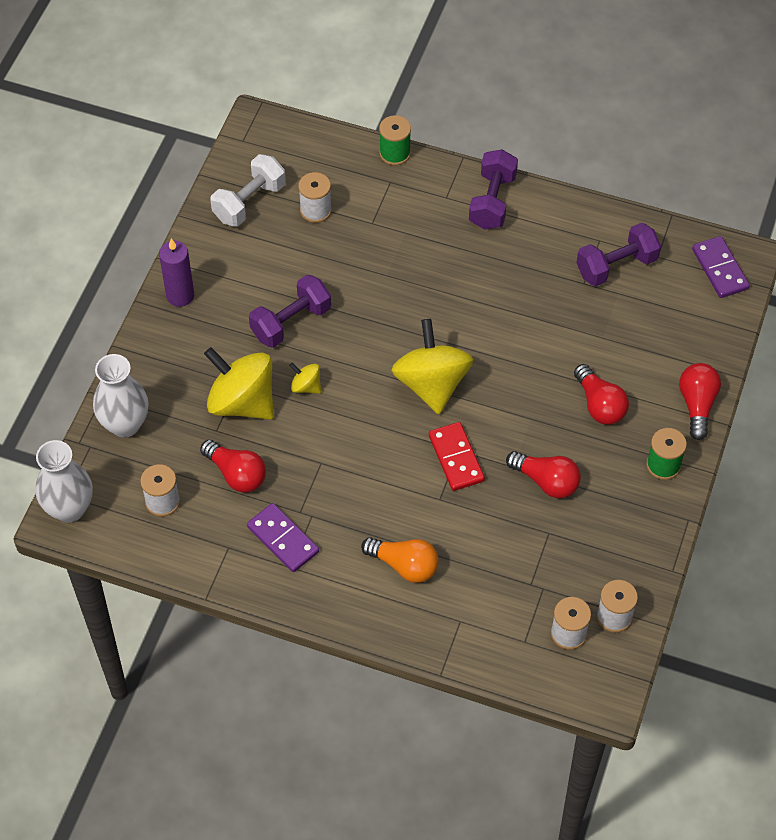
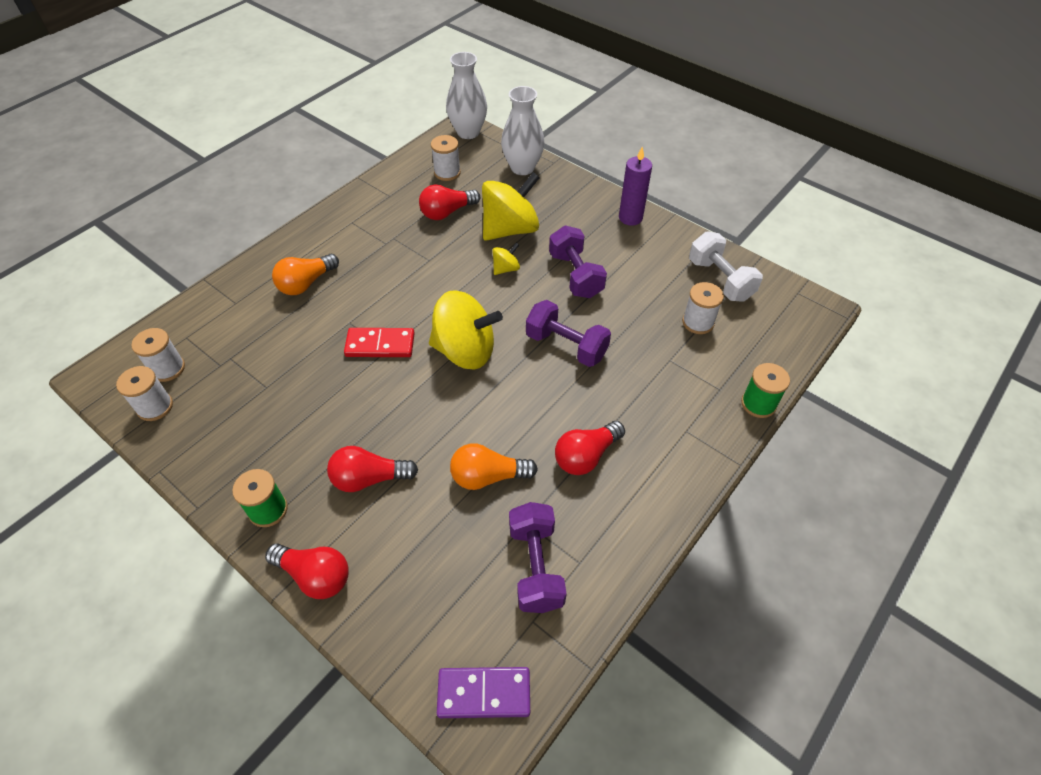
camera: 110 degrees right, 5 degrees down
(283, 539) = (376, 223): purple domino -> none
(492, 201) = (669, 471): purple dumbbell -> purple dumbbell (566, 346)
(546, 481) = (316, 403): red light bulb -> red light bulb (586, 456)
(556, 321) = (488, 476): none -> orange light bulb

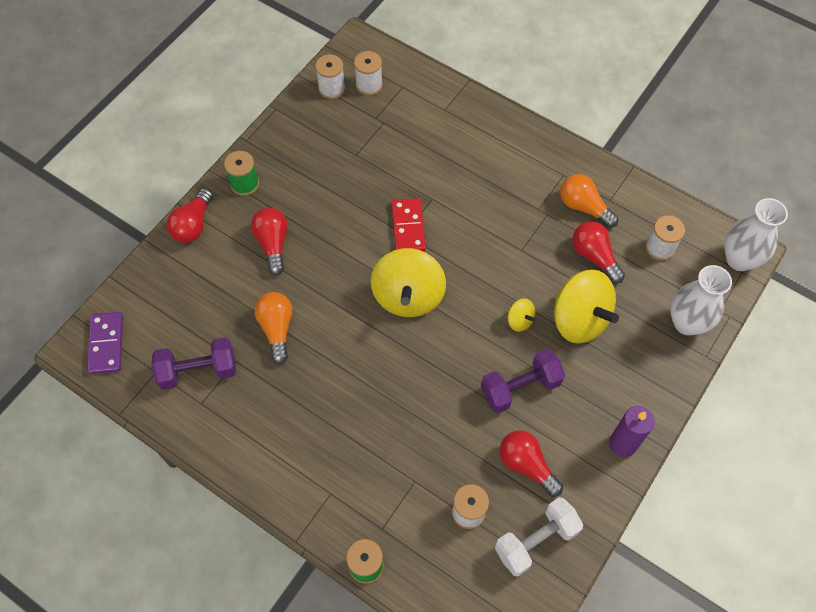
camera: 85 degrees right, 10 degrees up
(306, 283) = (474, 156): orange light bulb -> orange light bulb (584, 207)
(566, 346) = (423, 383): purple dumbbell -> none
(586, 456) = (299, 405): red light bulb -> red light bulb (526, 465)

